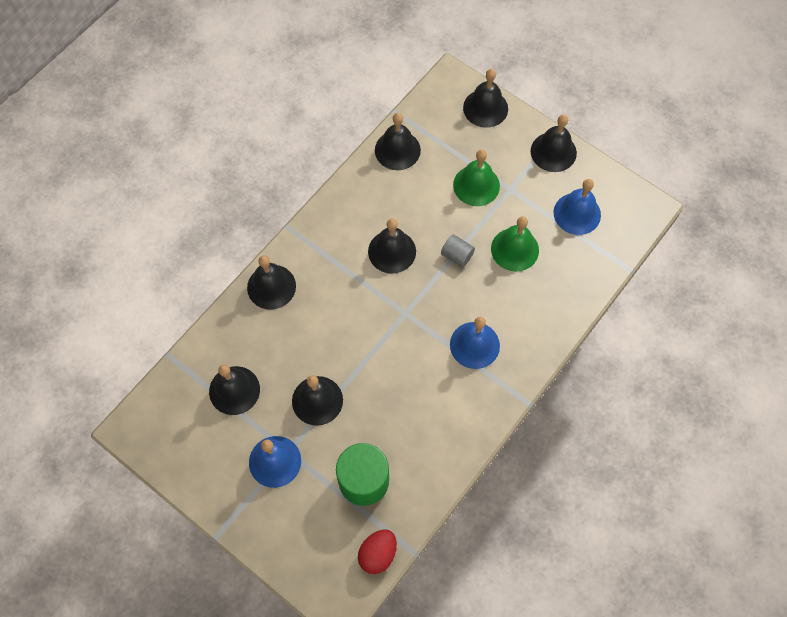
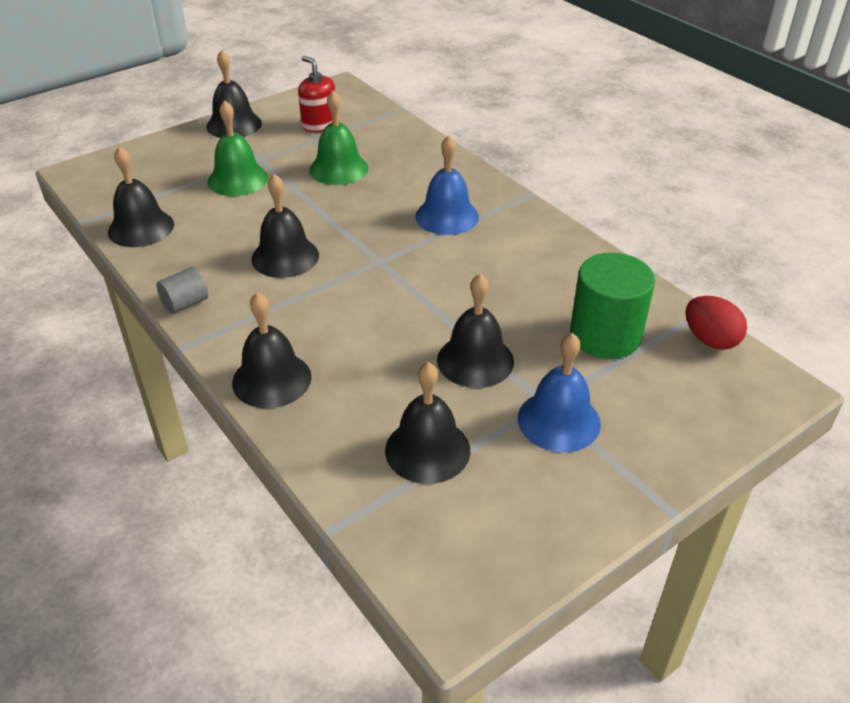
camera: 75 degrees left, 25 degrees down
(457, 255) = (322, 208): grey cylinder -> grey cylinder (185, 303)
(485, 108) = (140, 156): black bell -> none
(577, 213) = (319, 125): blue bell -> red soap dispenser

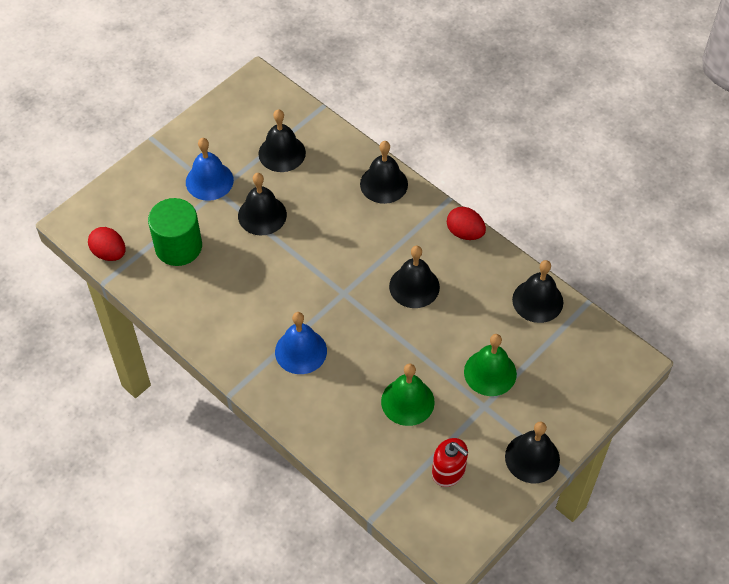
camera: 170 degrees right, 15 degrees up
(185, 303) = (465, 233): grey cylinder -> red egg

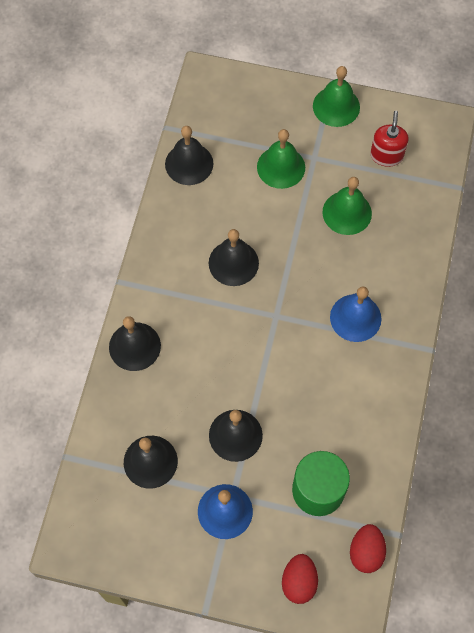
camera: 120 degrees left, 10 degrees up
(465, 233) = (151, 250): red egg -> red egg (299, 582)
(532, 458) = (336, 106): black bell -> green bell

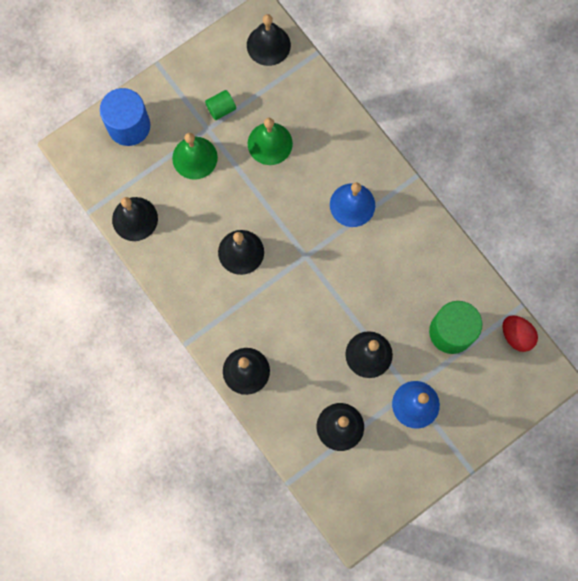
camera: 50 degrees left, 10 degrees up
(261, 101) = (129, 126): none -> blue cylinder
(299, 582) = (501, 395): red egg -> none
(336, 106) = (180, 79): green bell -> none
(340, 154) = (221, 109): none -> green cylinder
(386, 155) = (249, 79): red soap dispenser -> none
(429, 146) = (268, 45): none -> black bell

